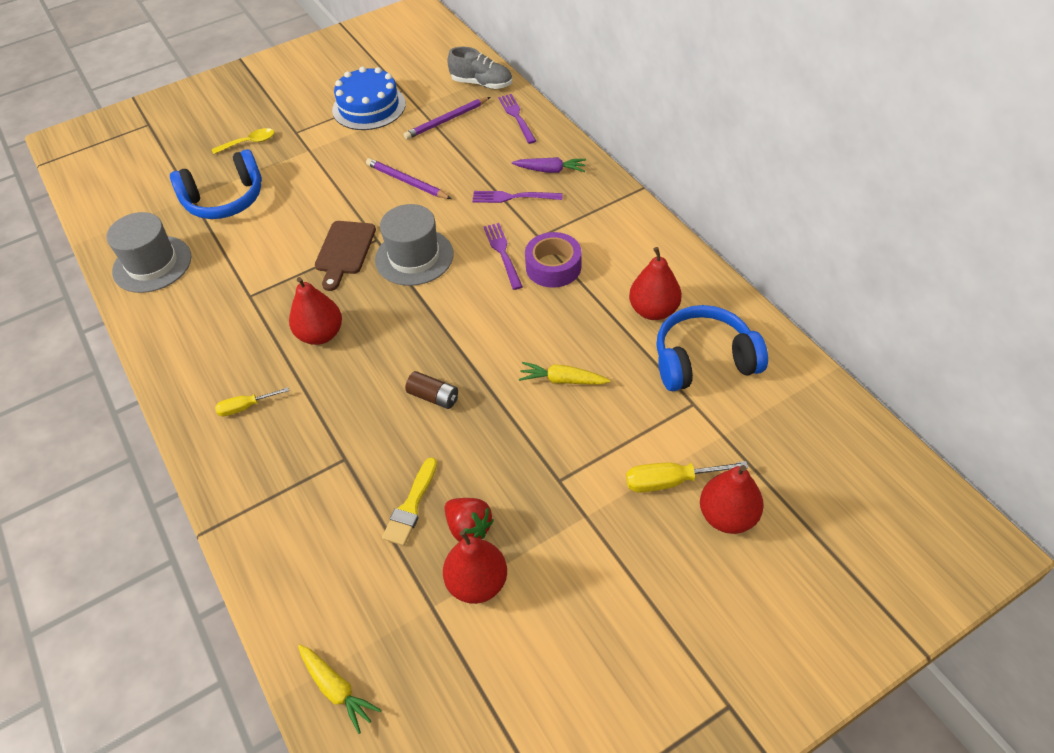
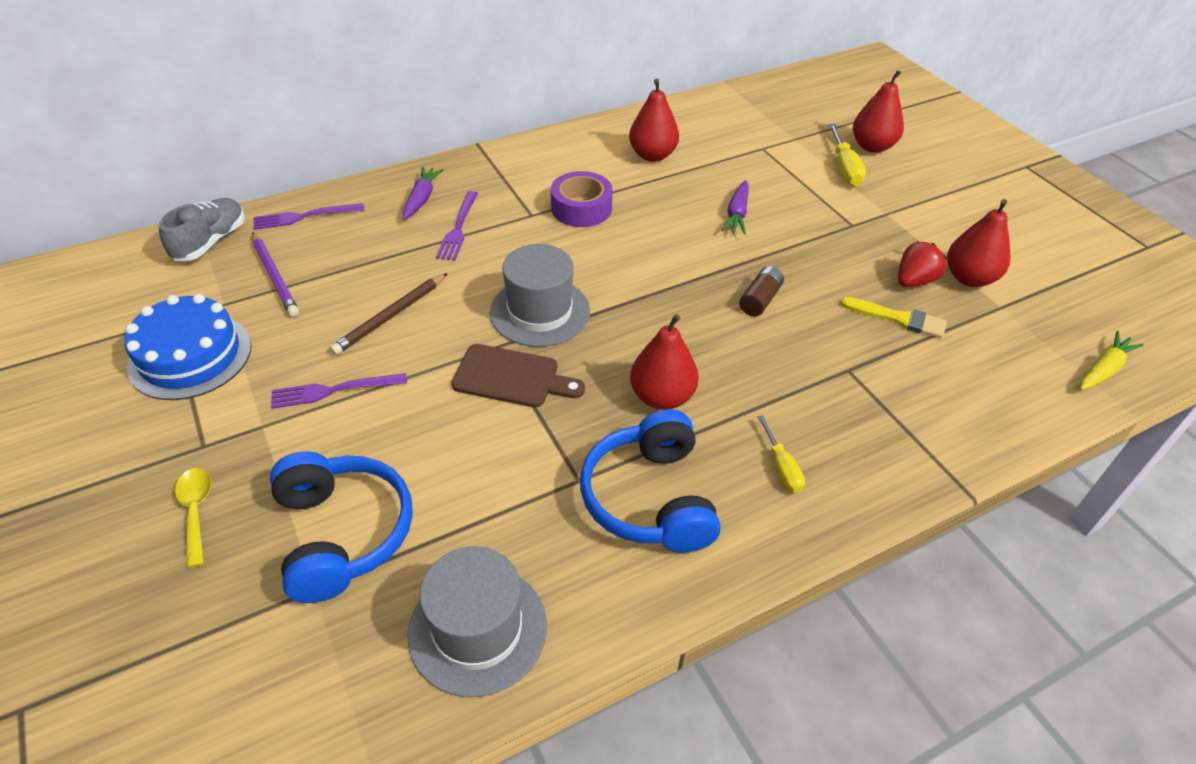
camera: 90 degrees left, 5 degrees down
(407, 182) = (390, 316): purple pencil -> brown pencil
(502, 253) = (551, 241): purple fork -> purple fork (333, 391)
(562, 380) = (737, 214): yellow carrot -> purple carrot
(704, 360) = (714, 137): blue headphones -> blue headphones (650, 498)

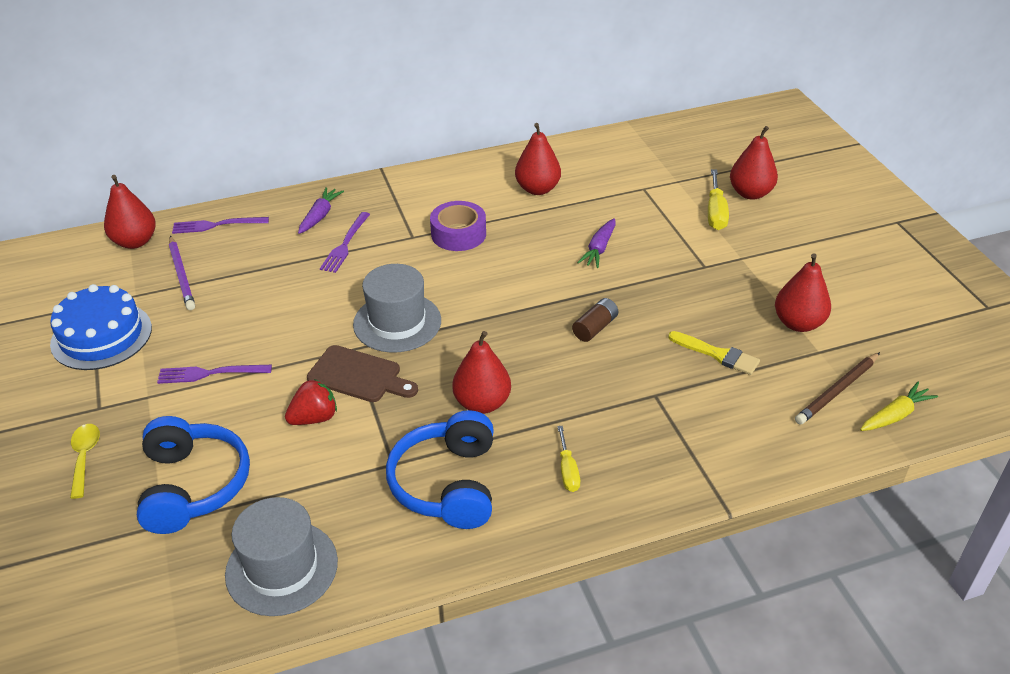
camera: 10 degrees right, 5 degrees down
(211, 242) = (135, 242): grey shoe -> red pear
(390, 316) = (270, 316): brown pencil -> brown pencil (837, 391)
(914, 281) = (744, 322): red strawberry -> red strawberry (314, 418)

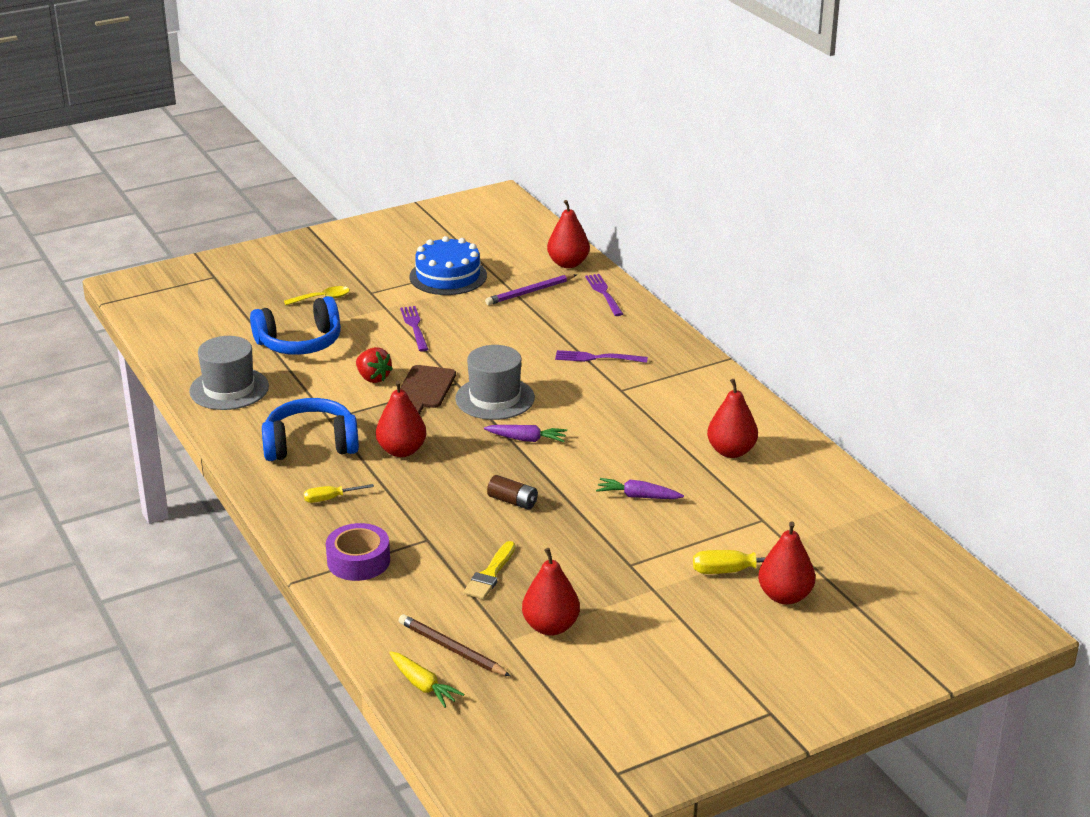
camera: 80 degrees right, 10 degrees down
(320, 216) = (636, 339): purple carrot -> purple carrot (526, 439)
(458, 234) = (634, 414): purple tape -> purple tape (358, 561)

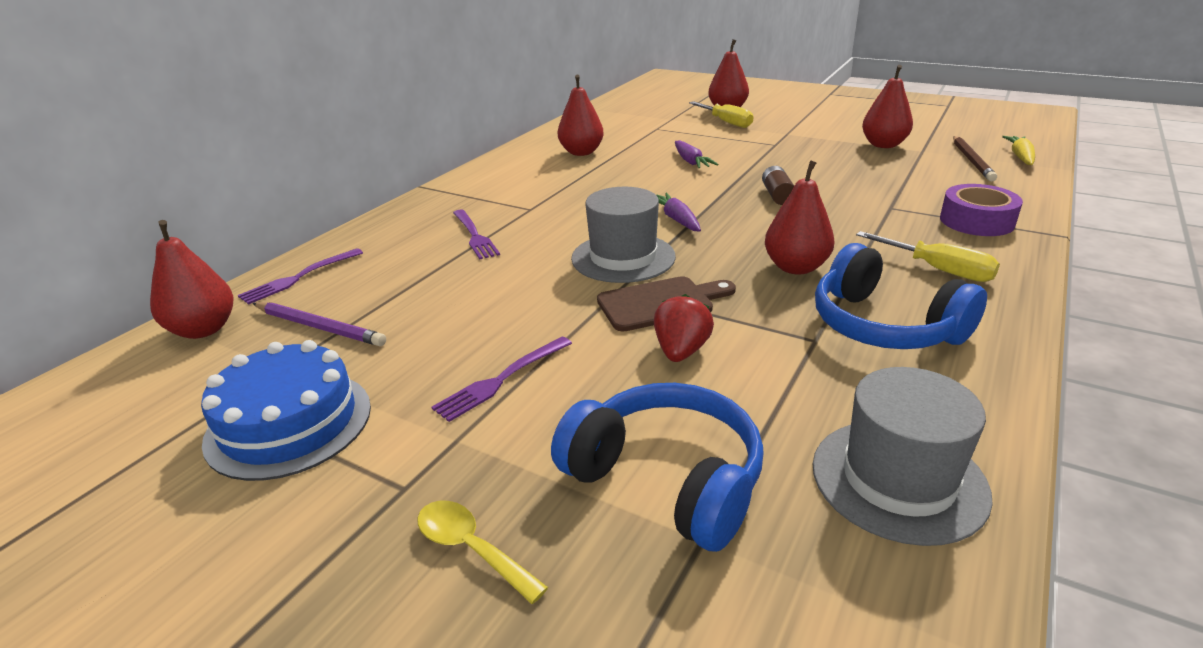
camera: 120 degrees left, 0 degrees up
(330, 498) = (937, 269): yellow screwdriver -> yellow screwdriver, size x1.53
(490, 574) = (877, 174): yellow brush -> none

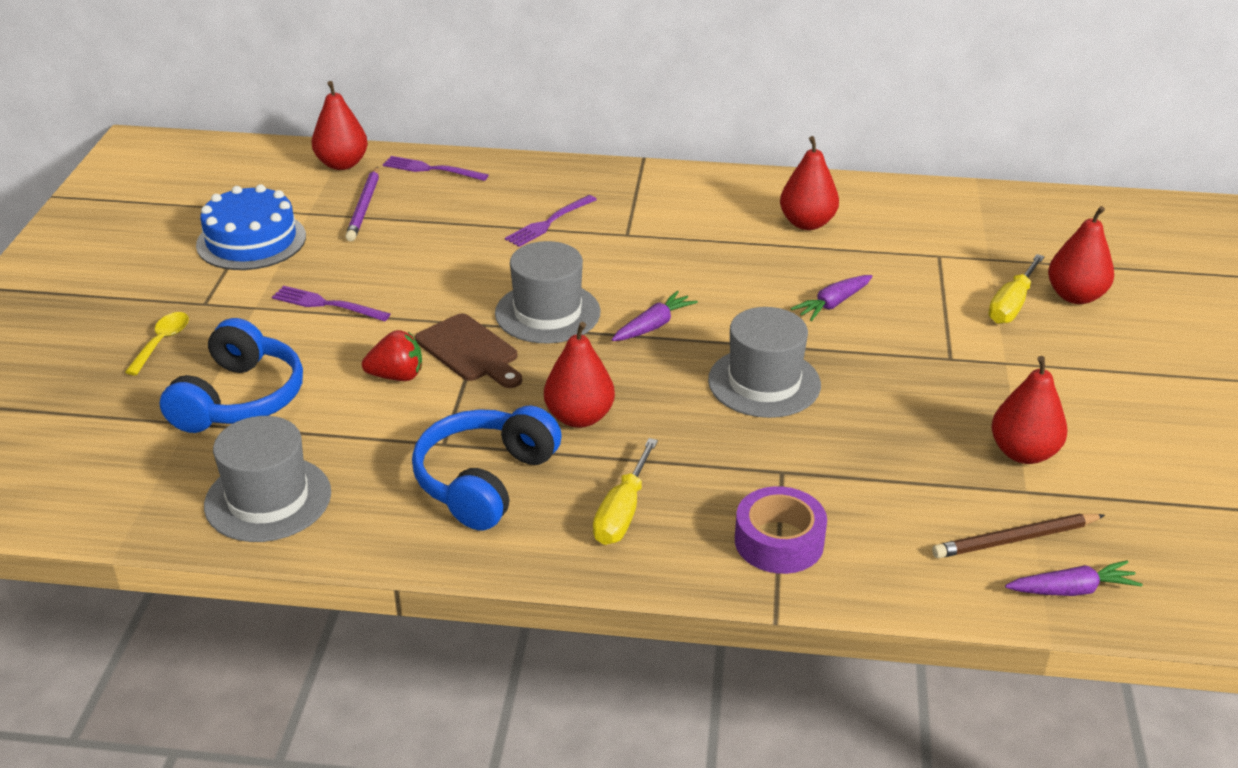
camera: 65 degrees right, 5 degrees up
(777, 195) = (764, 382): brown battery -> grey hat
(1020, 157) = (1072, 590): yellow carrot -> purple carrot

